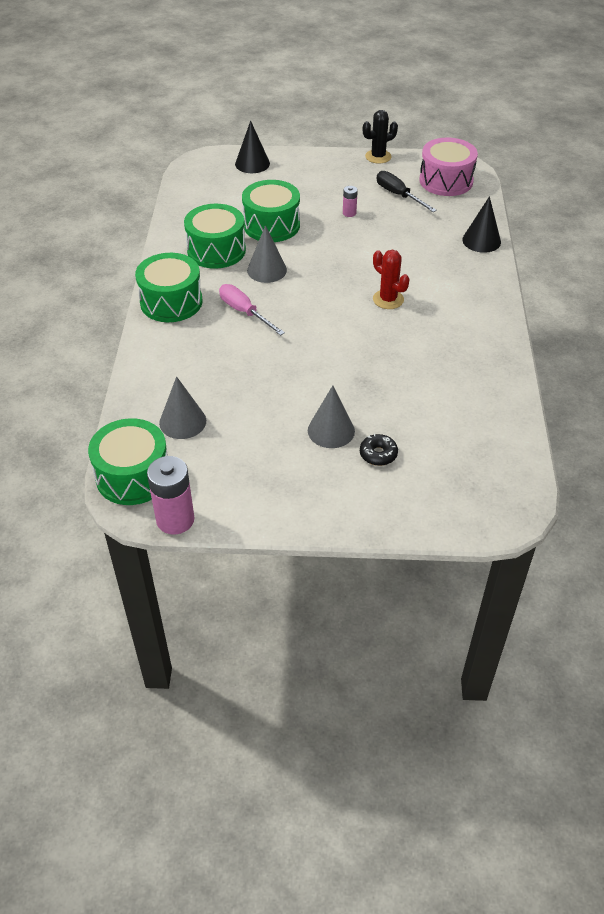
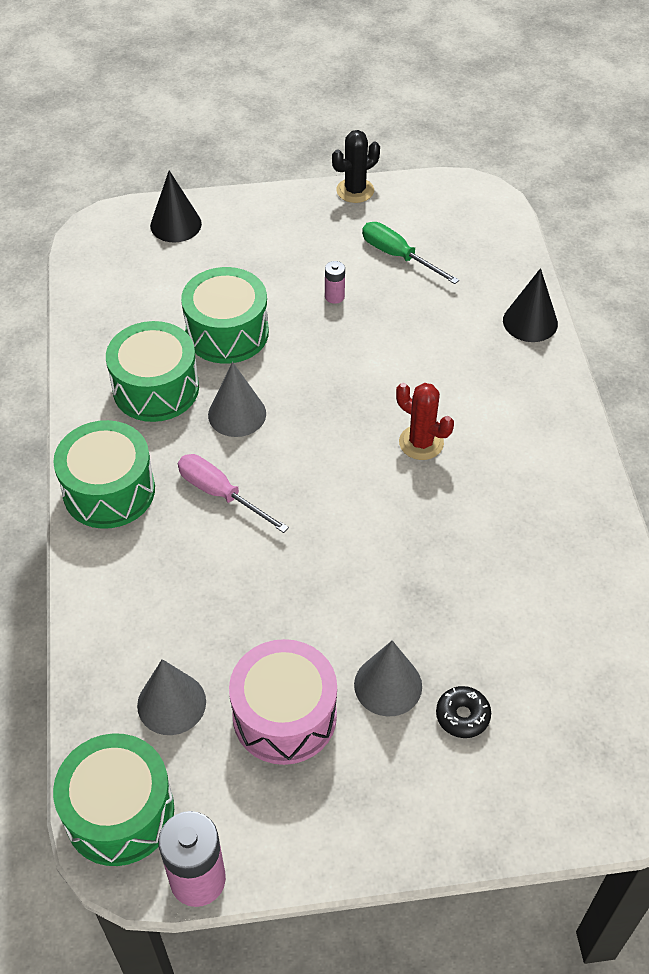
camera: 10 degrees left, 5 degrees up
(398, 195) = (398, 256): black screwdriver -> green screwdriver
(446, 181) = (459, 222): pink drum -> pink drum (284, 716)

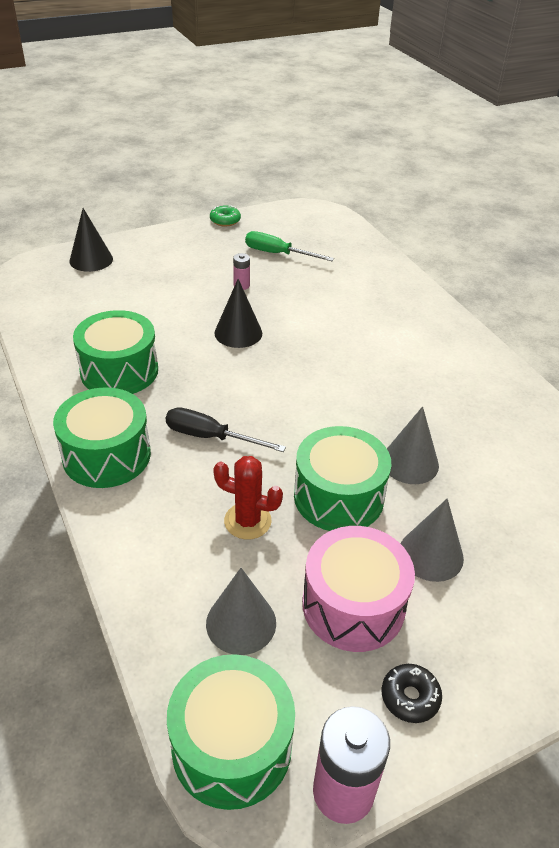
camera: 20 degrees left, 10 degrees down
(220, 494) = (210, 437): pink screwdriver -> black screwdriver
(227, 332) = (165, 322): green drum -> green drum (338, 496)
(237, 414) = (198, 376): grey cone -> grey cone (410, 462)
(355, 191) = (225, 220): black cactus -> green donut
(421, 443) = (359, 368): red cactus -> red cactus (247, 521)
(462, 716) = (507, 563): black donut -> black donut (410, 697)
(530, 322) = (397, 278): black cone -> black cone (238, 333)

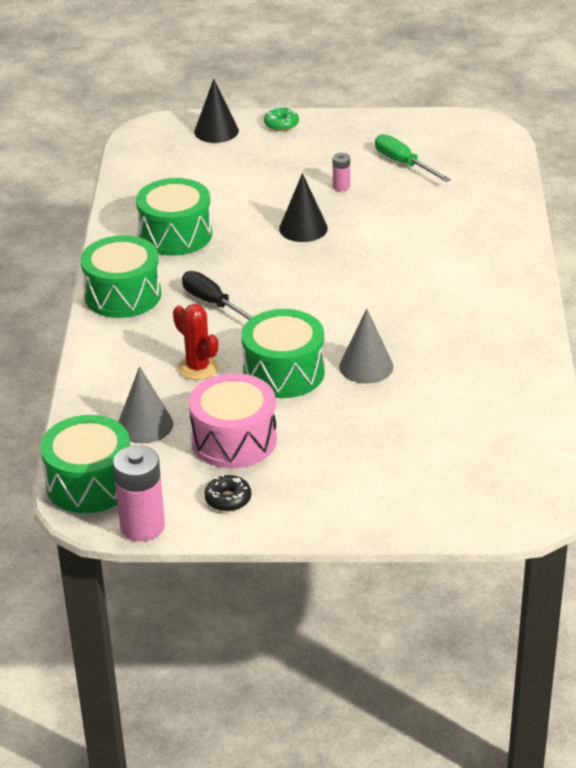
camera: 30 degrees right, 5 degrees down
(225, 220) = (377, 118): green donut -> green donut (281, 124)
(431, 554) = (323, 429): grey cone -> none

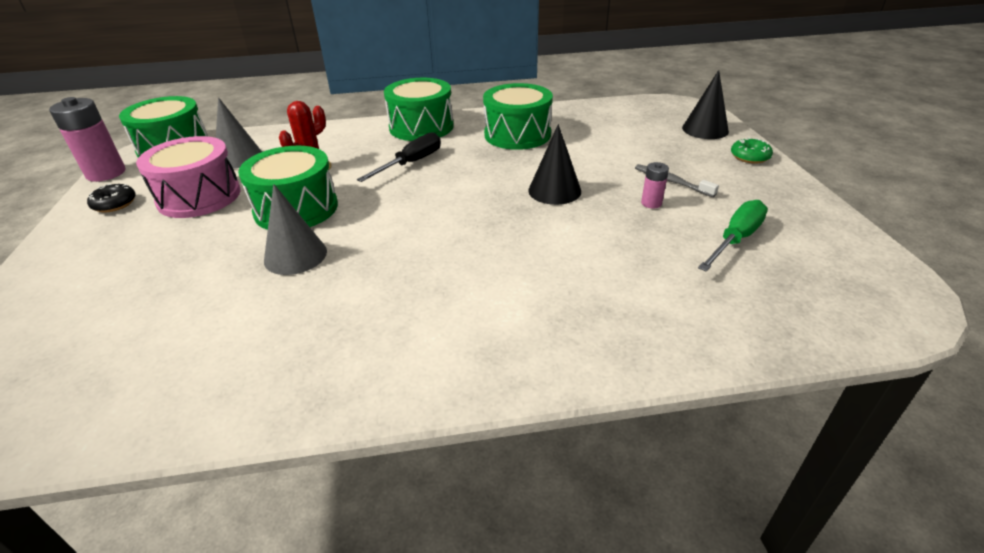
camera: 80 degrees right, 0 degrees up
(309, 170) = (671, 181): none -> grey toothbrush

